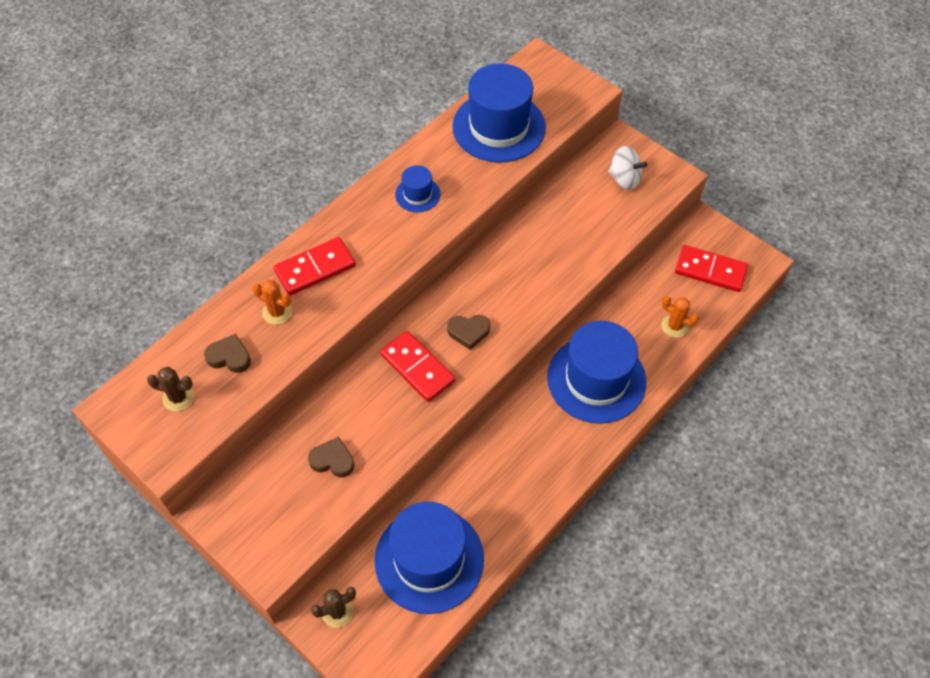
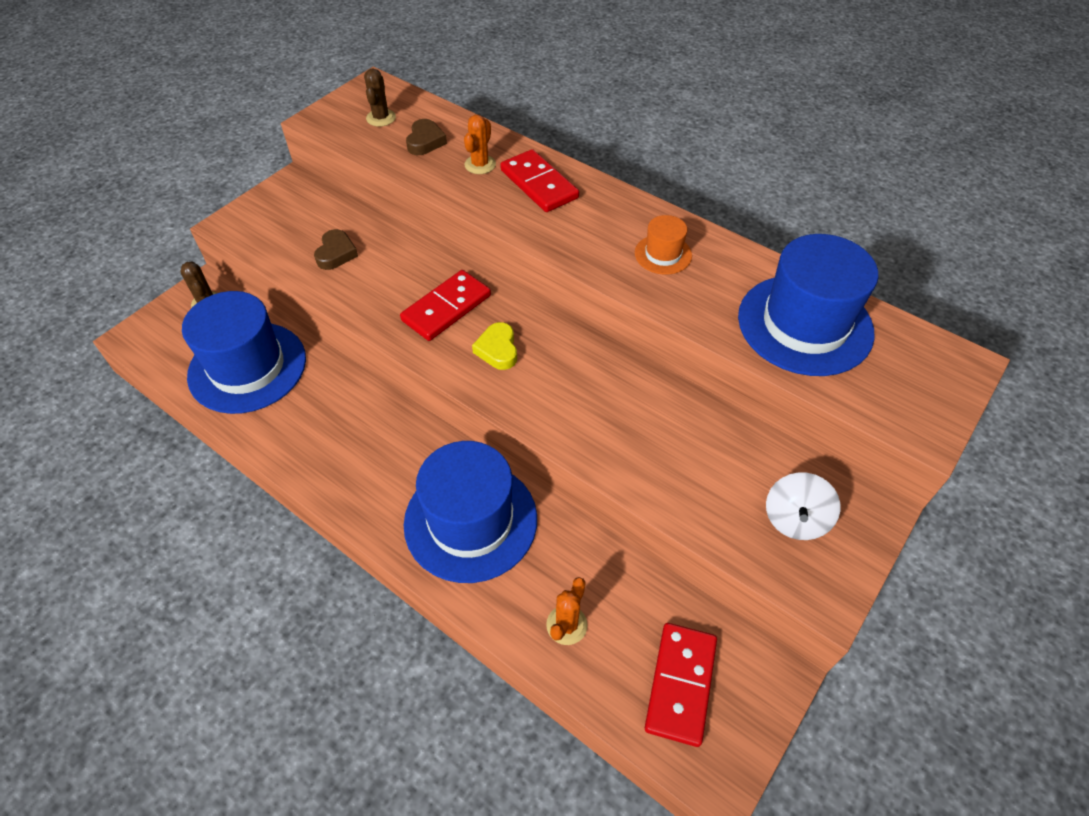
camera: 85 degrees right, 5 degrees down
(417, 194) = (663, 254): blue hat -> orange hat
(468, 332) = (497, 349): brown heart -> yellow heart

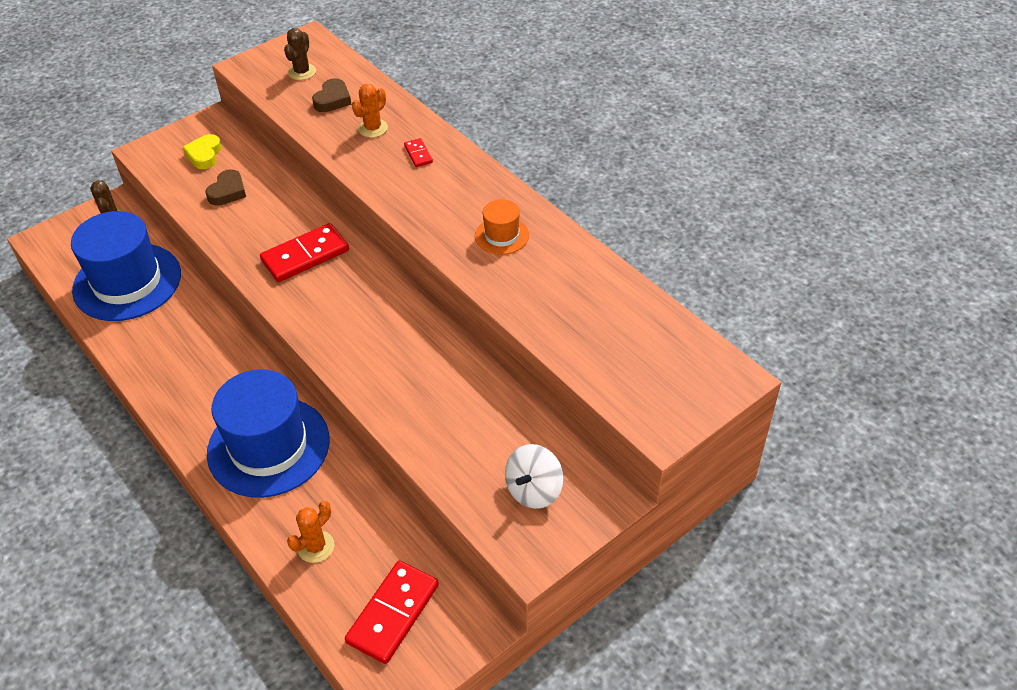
camera: 15 degrees right, 5 degrees down
(497, 349) = (335, 300): yellow heart -> yellow heart (204, 155)
(539, 184) = (418, 154): red domino -> red domino, size x0.48
(805, 324) = (601, 319): blue hat -> none

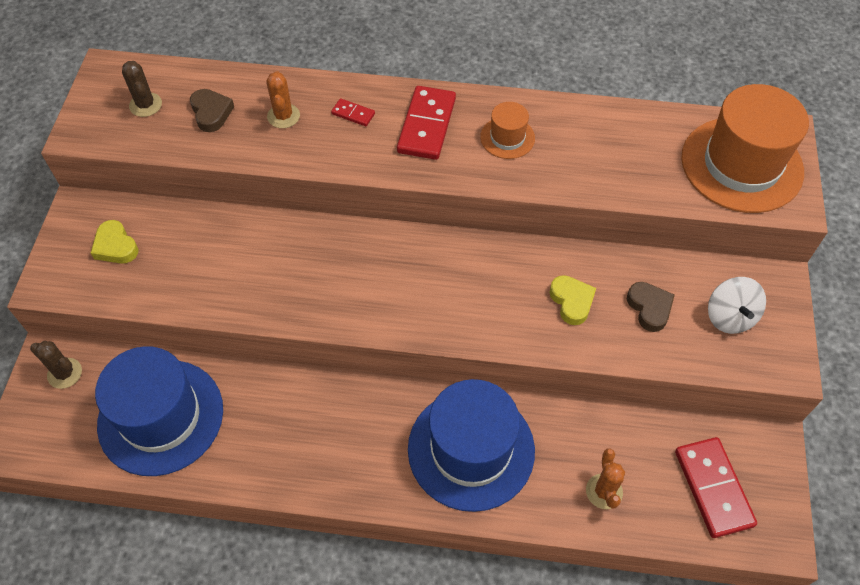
camera: 45 degrees left, 10 degrees up
(228, 192) = (186, 264): brown heart -> brown heart (649, 308)
(305, 255) = (333, 270): red domino -> red domino (426, 125)
(430, 390) = (572, 301): none -> yellow heart
(659, 373) = (741, 164): none -> orange hat

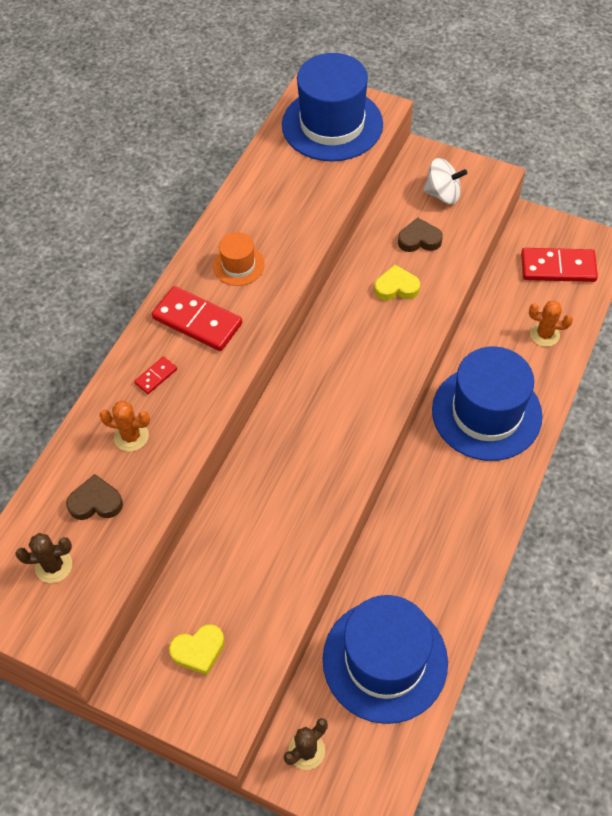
camera: 70 degrees left, 0 degrees up
(741, 164) = (332, 124): orange hat -> blue hat

